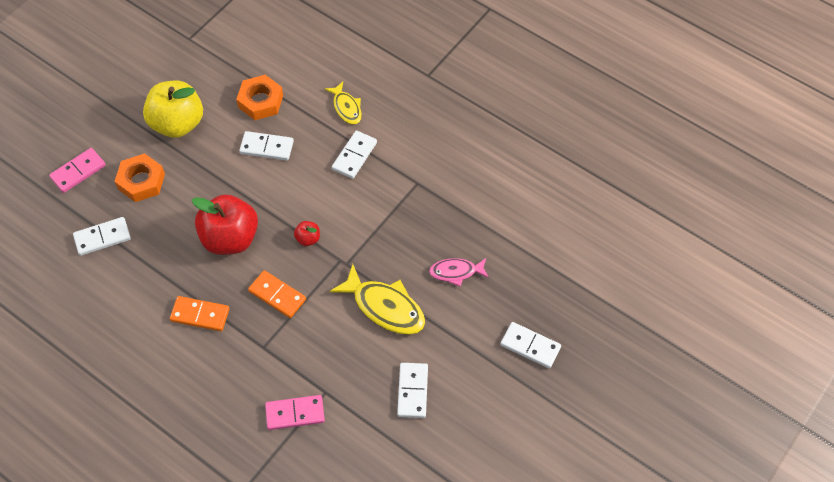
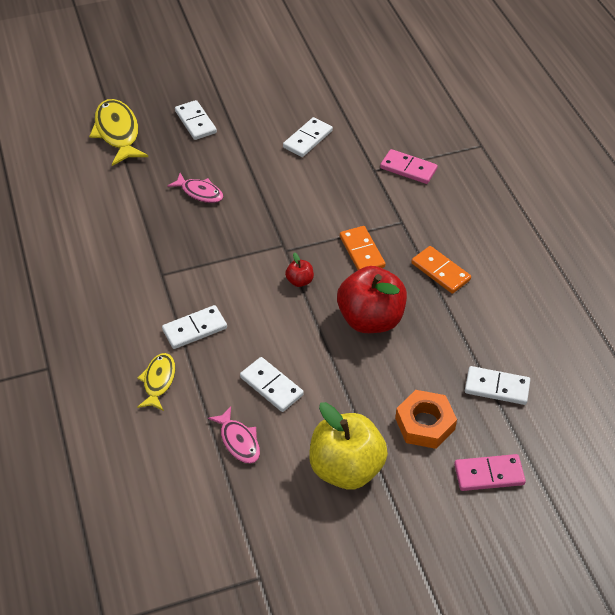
camera: 145 degrees left, 10 degrees down
(260, 101) = (238, 441): orange nut -> pink fish
(385, 307) = (279, 198): yellow fish -> yellow fish (117, 133)

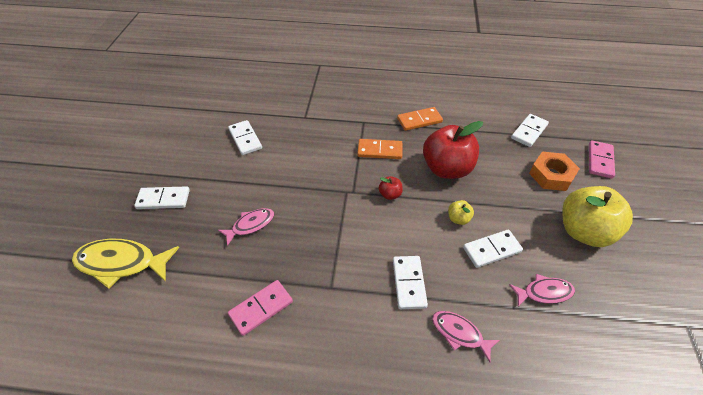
camera: 65 degrees left, 0 degrees up
(158, 381) = (459, 333): yellow fish -> pink fish
(299, 348) = (458, 219): none -> yellow apple
(408, 169) = (316, 101): pink domino -> pink domino (261, 308)

